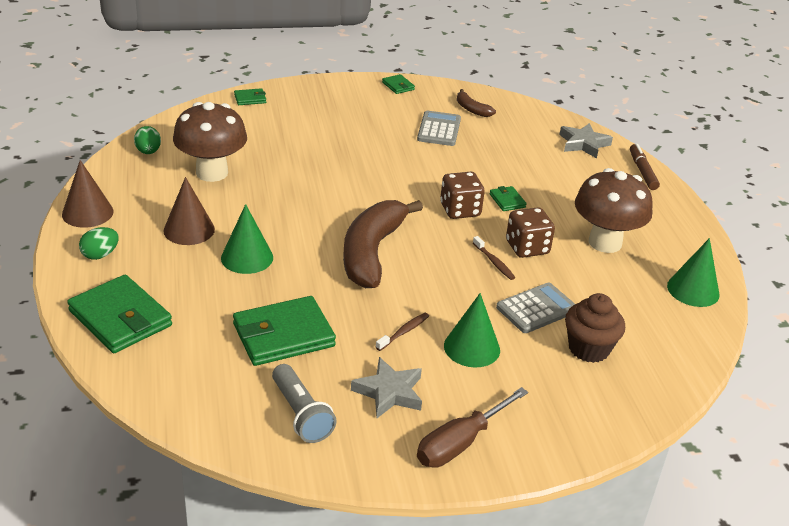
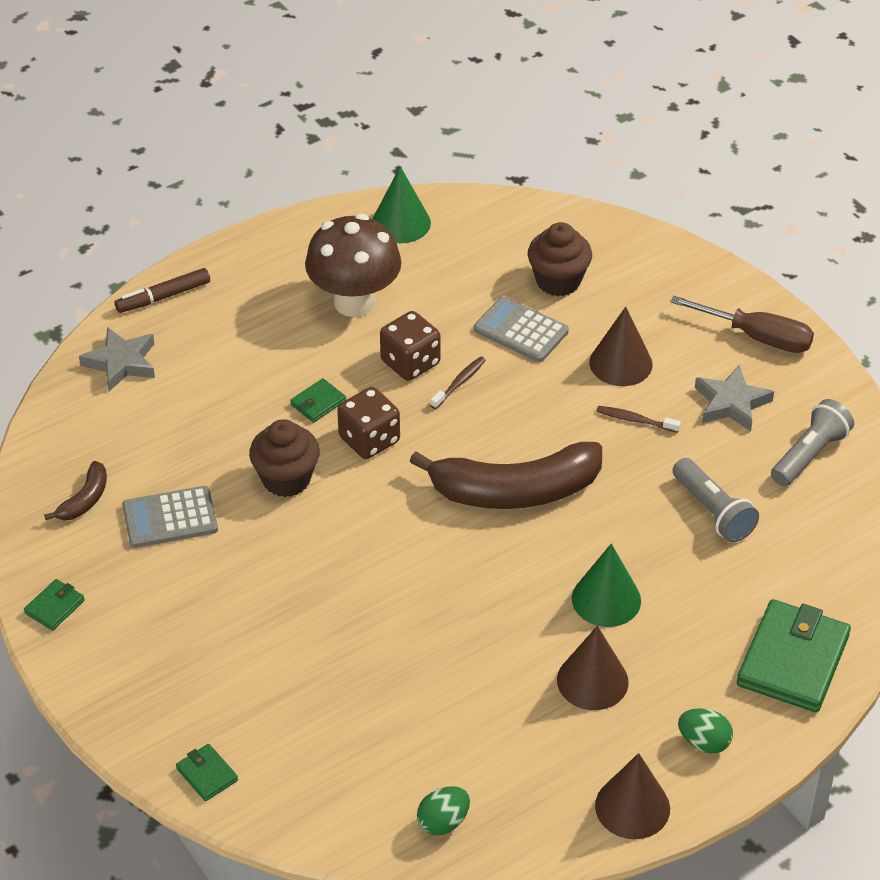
camera: 110 degrees left, 10 degrees up
(212, 173) = (448, 720): brown mushroom -> none
(283, 335) = (713, 511): green wallet -> grey flashlight
(444, 172) = (286, 479): none -> brown cupcake
(472, 347) = (620, 363): green cone -> brown cone

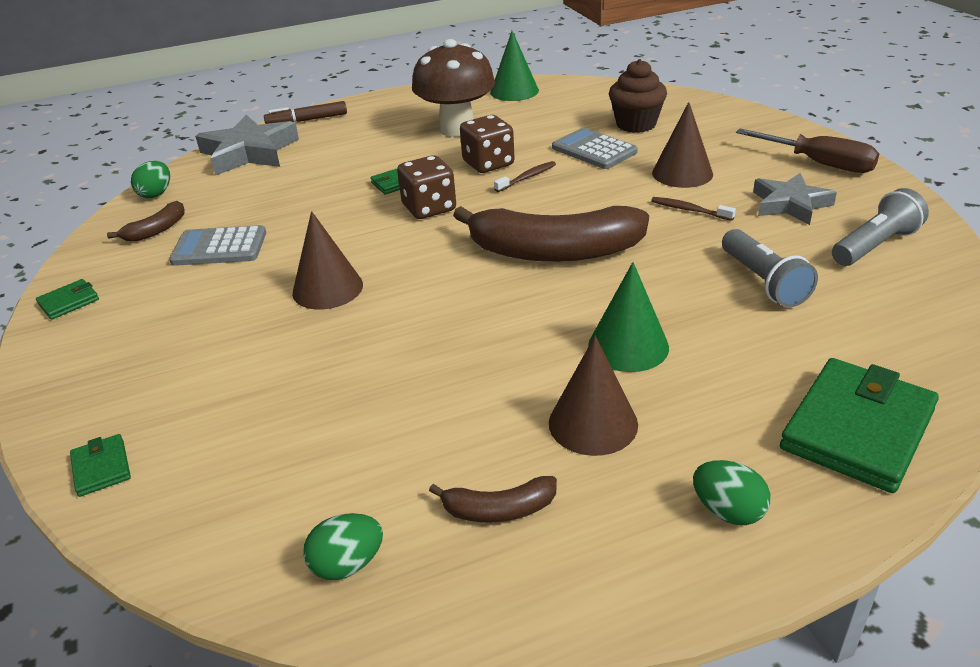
camera: 15 degrees right, 10 degrees down
(49, 443) = (156, 194): none -> green egg
(121, 363) = (249, 152): grey star -> grey star, size x1.50
(286, 479) = (340, 229): brown cupcake -> none
(539, 765) = (499, 509): none -> brown banana
(632, 807) = (612, 582): brown cone -> brown cone (327, 288)

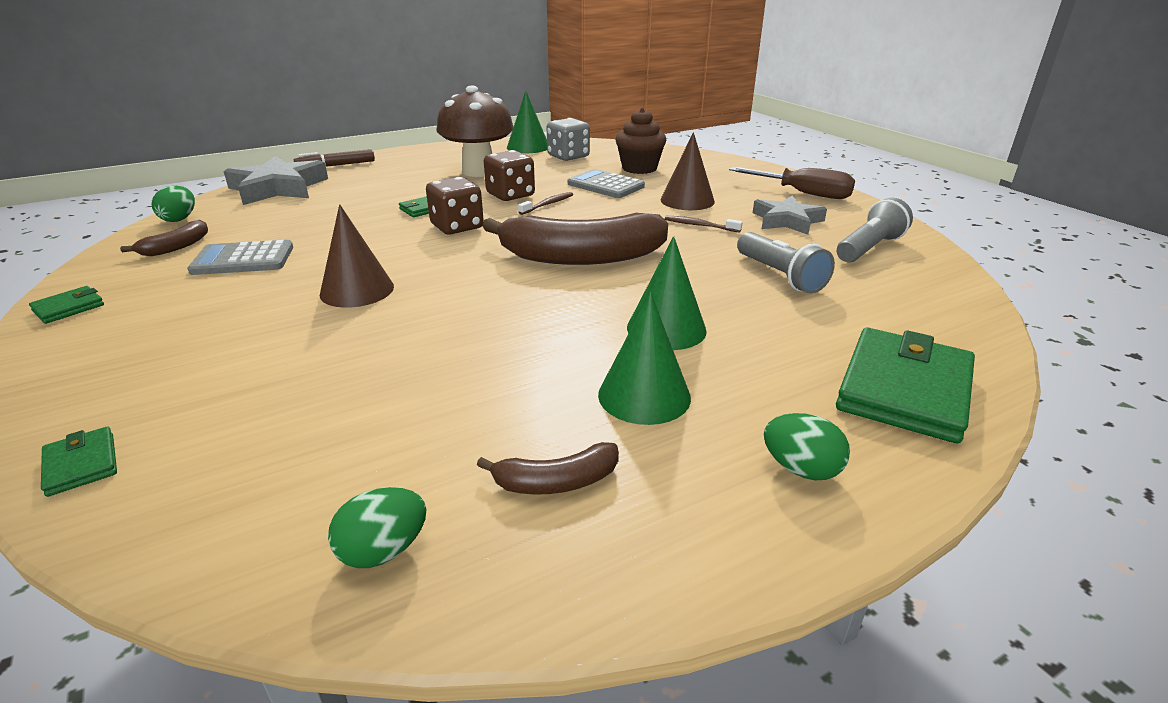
camera: 10 degrees left, 5 degrees down
(558, 106) = (568, 156): none -> grey dice
(593, 423) = (644, 395): brown cone -> green cone

